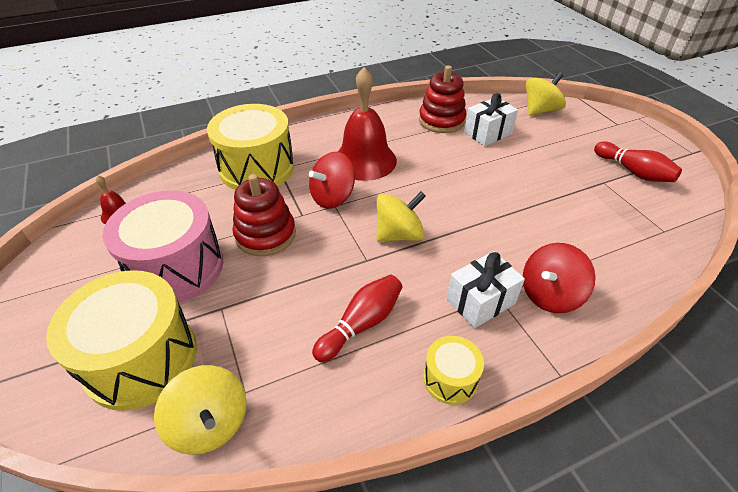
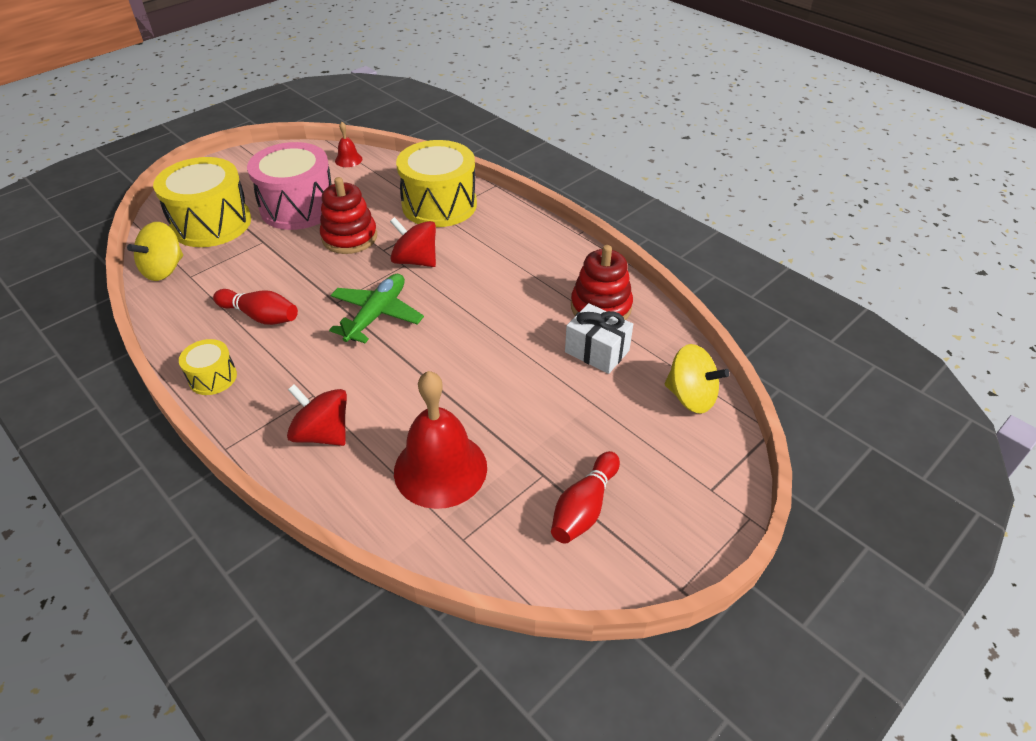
camera: 70 degrees right, 0 degrees up
(364, 160) = (486, 266): red bell -> red bell (440, 469)
(399, 234) = (377, 314): yellow spinning top -> green plane
(480, 301) = (302, 384): white gift -> none

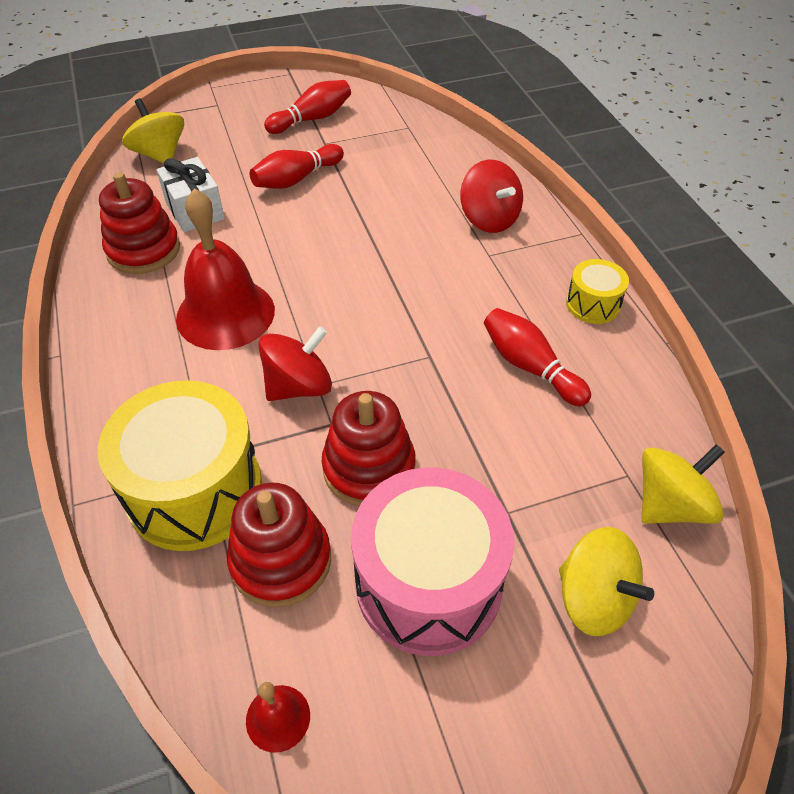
camera: 155 degrees left, 5 degrees up
(211, 223) = (594, 598): yellow drum -> yellow spinning top
(376, 195) = (281, 560): none -> red stacking toy
(377, 314) = (388, 321): green plane -> none
(415, 260) = (299, 386): red spinning top -> red spinning top turned 90 degrees counterclockwise
(440, 469) = (400, 167): red bell -> red bell (225, 314)
(536, 415) = (296, 179): none -> red bowling pin

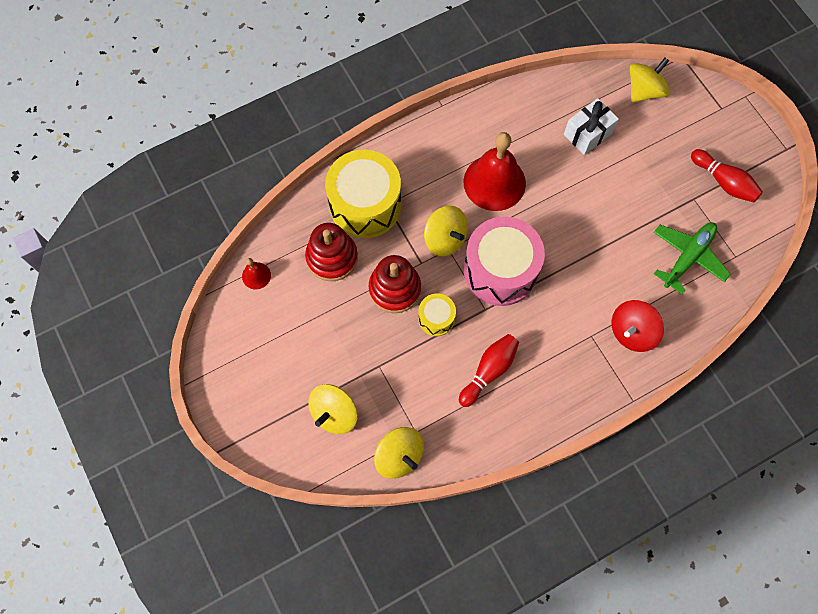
camera: 80 degrees right, 20 degrees up
(143, 250) = (540, 117): red stacking toy -> none
(296, 179) = (642, 189): red bowling pin -> none
(299, 386) = (445, 239): red spinning top -> yellow spinning top
(399, 160) = (688, 257): none -> green plane
(428, 583) = (330, 330): pink drum -> pink drum (500, 271)
(593, 304) = (556, 410): yellow drum -> yellow drum (436, 318)

